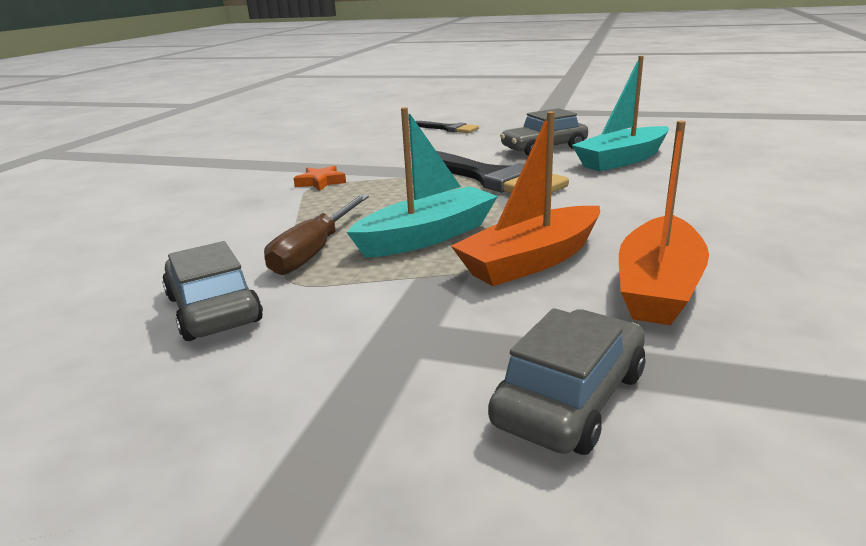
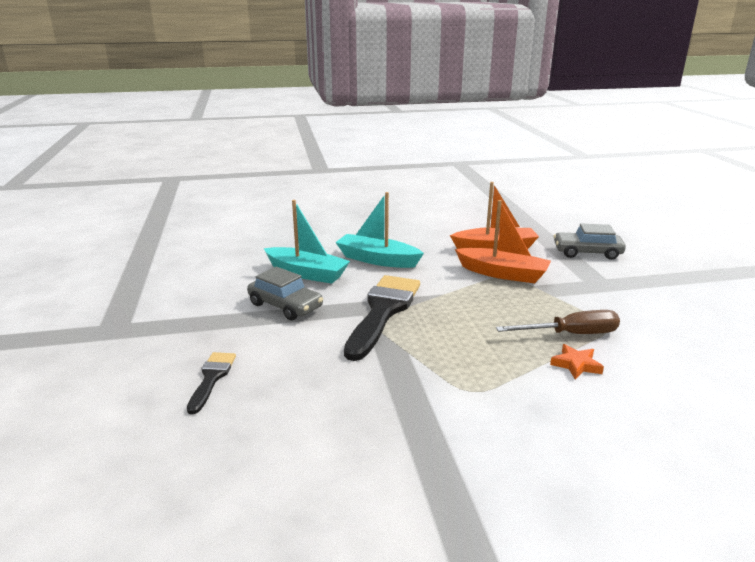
camera: 120 degrees left, 0 degrees up
(213, 309) = (660, 336): grey car -> none
(320, 182) = (458, 390): orange star -> orange star (576, 365)
(427, 236) = (508, 306): turquoise boat -> turquoise boat (377, 260)

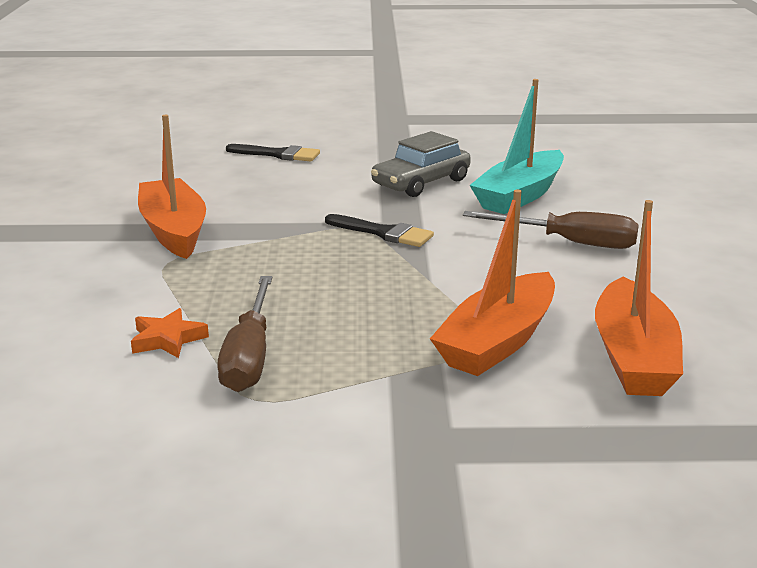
camera: 100 degrees right, 0 degrees up
(377, 260) = (570, 242): turquoise boat -> brown screwdriver
(383, 312) = (383, 233): black brush -> black brush, size x0.51
(412, 400) = (174, 231): none -> orange boat
(587, 253) = (613, 479): grey car -> none

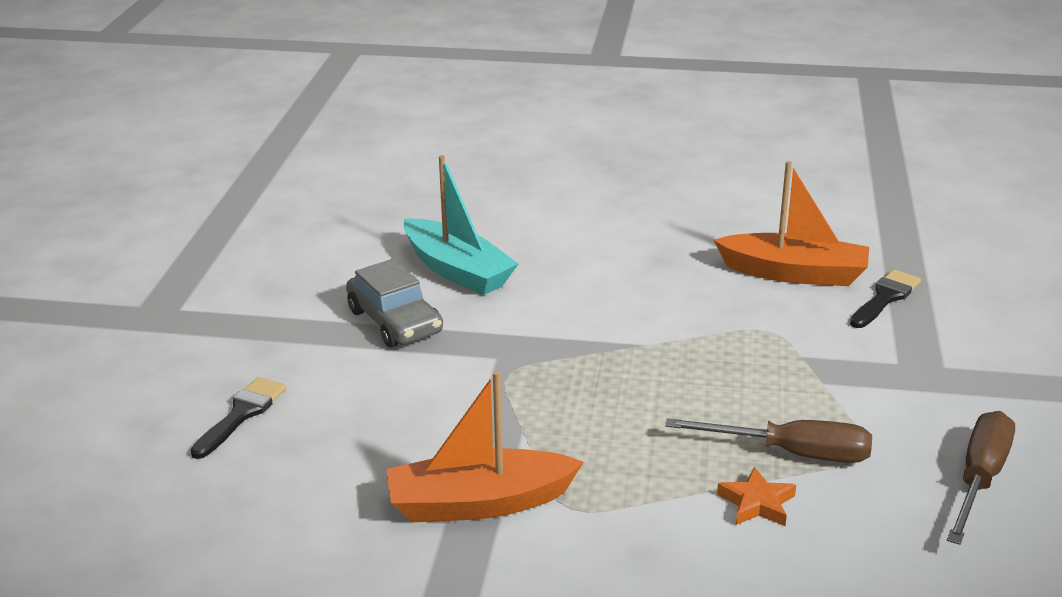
camera: 80 degrees left, 5 degrees up
(383, 233) = (529, 358): black brush -> black brush (885, 298)
(498, 341) = (768, 325): orange boat -> none
(570, 242) = (581, 264): brown screwdriver -> brown screwdriver (979, 479)

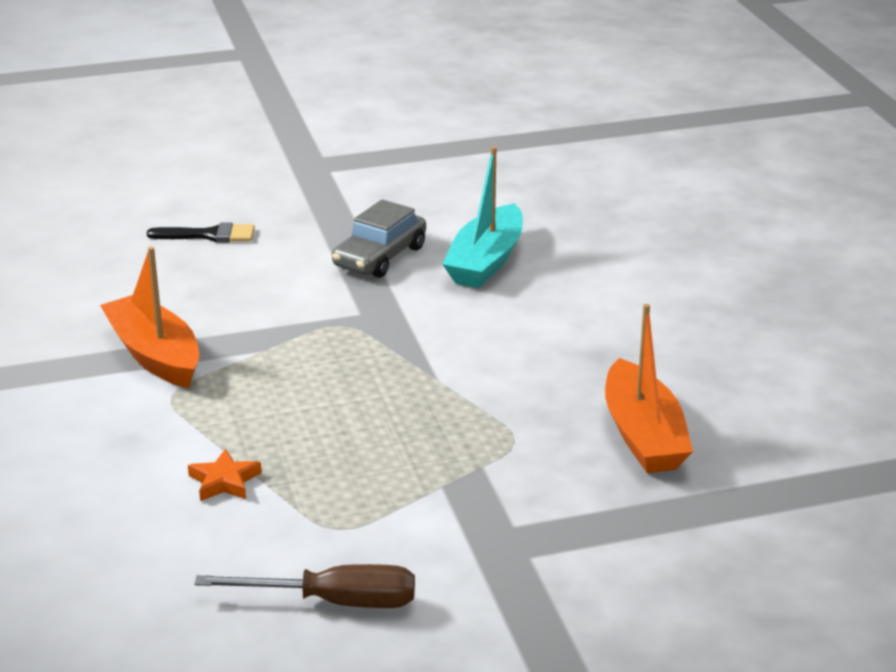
camera: 65 degrees right, 0 degrees up
(792, 453) = (310, 487): brown screwdriver -> none
(885, 298) = (641, 500): black brush -> none

